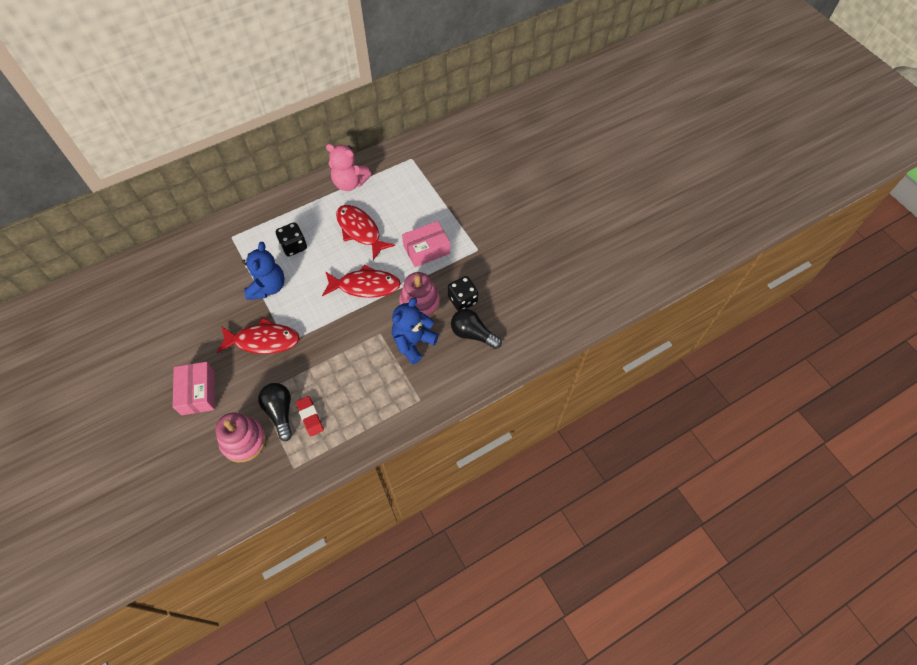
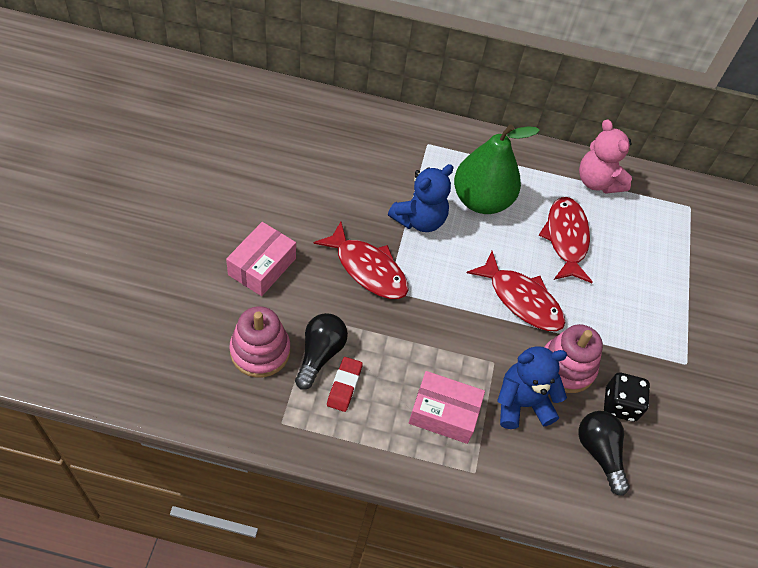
camera: 35 degrees right, 5 degrees down
(294, 246) = (481, 200): black dice -> green pear
(426, 249) = (624, 316): pink box -> pink box (444, 413)

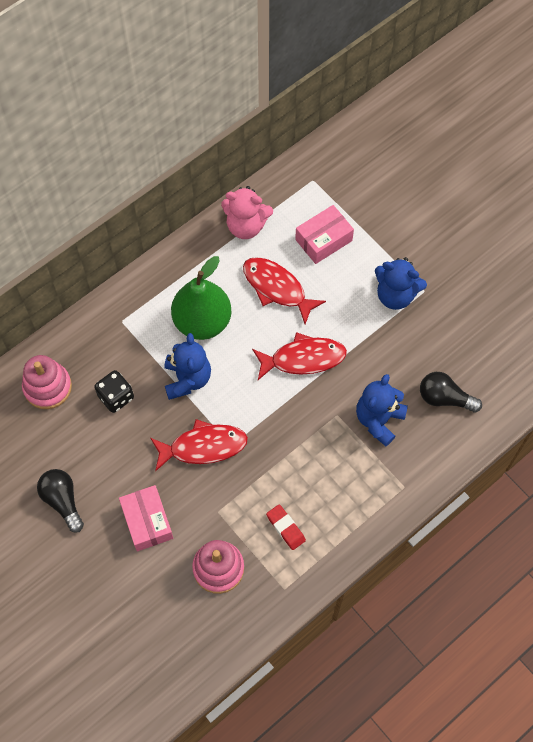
camera: 45 degrees left, 10 degrees up
(320, 354) = (250, 528): black light bulb -> black light bulb (63, 501)
(444, 413) = (351, 476): pink box -> pink box (323, 240)
(566, 367) = (373, 370): pink stacking toy -> pink stacking toy (47, 387)
(620, 405) = (422, 358): black dice -> black dice (116, 397)
(656, 340) = (395, 295): none -> blue teddy bear

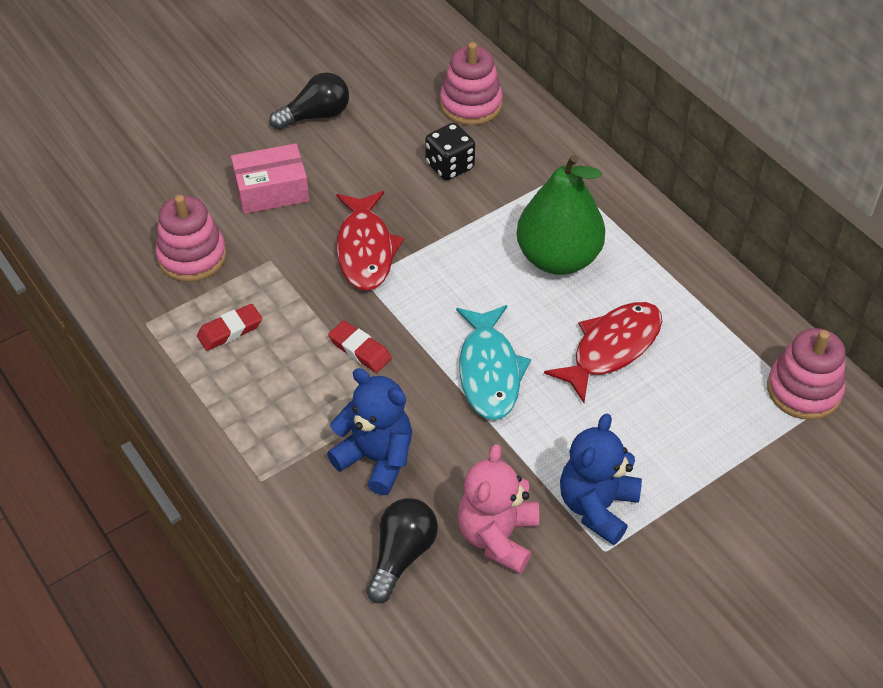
camera: 95 degrees right, 15 degrees down
(187, 379) = (469, 238): blue teddy bear -> none
(246, 226) = (722, 318): pink teddy bear -> pink teddy bear (497, 536)
(294, 440) = (360, 350): none -> red eraser
(298, 185) = (804, 390): none -> pink stacking toy
(303, 358) = (489, 371): red fish -> turquoise fish
(323, 240) = (700, 415): pink box -> none

